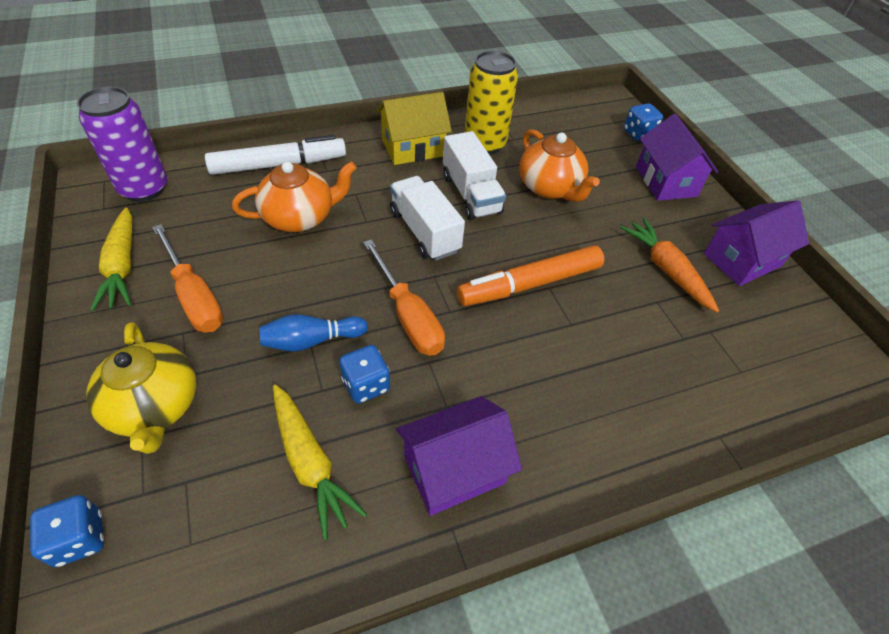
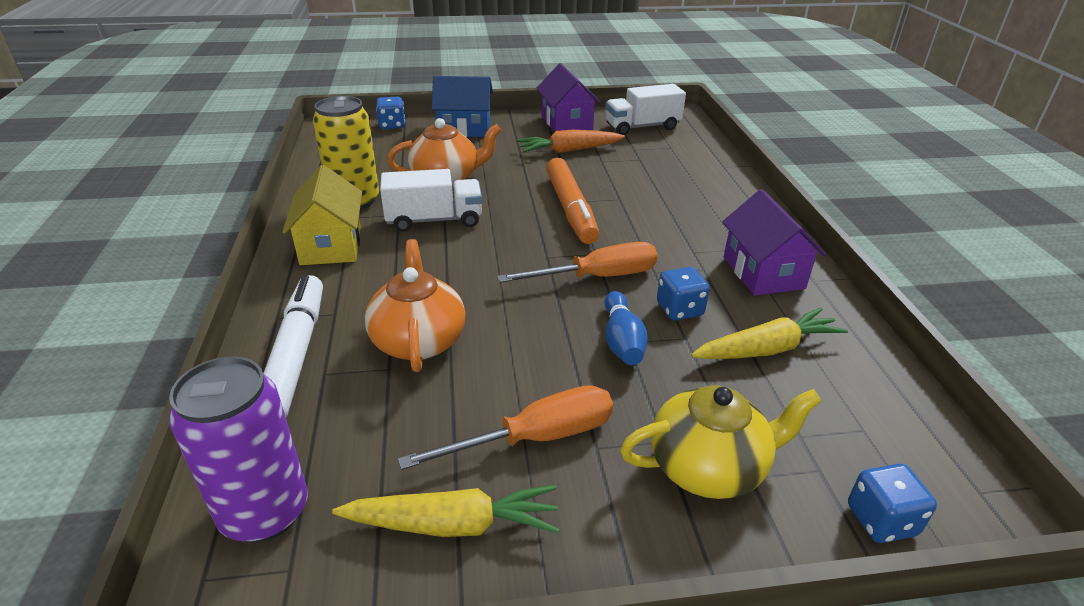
camera: 75 degrees left, 15 degrees down
(424, 232) = (481, 254): white truck -> white truck (642, 127)
(665, 181) = (464, 128): purple house -> blue house

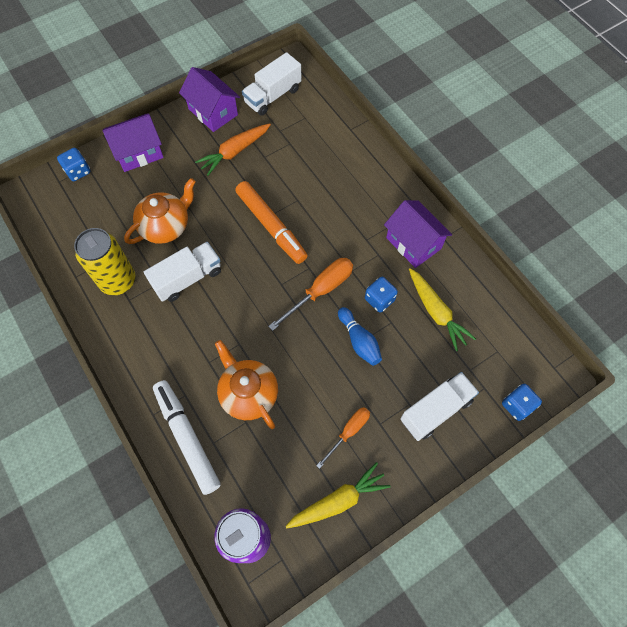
camera: 25 degrees left, 30 degrees up
(331, 245) = (137, 335): yellow house -> none
(464, 128) = (139, 152): blue house -> purple house
(535, 438) = (348, 432): orange screwdriver -> orange screwdriver, size x0.65
(709, 467) = (436, 410): yellow teapot -> white truck
(767, 349) = (436, 312): yellow carrot -> yellow carrot turned 105 degrees clockwise

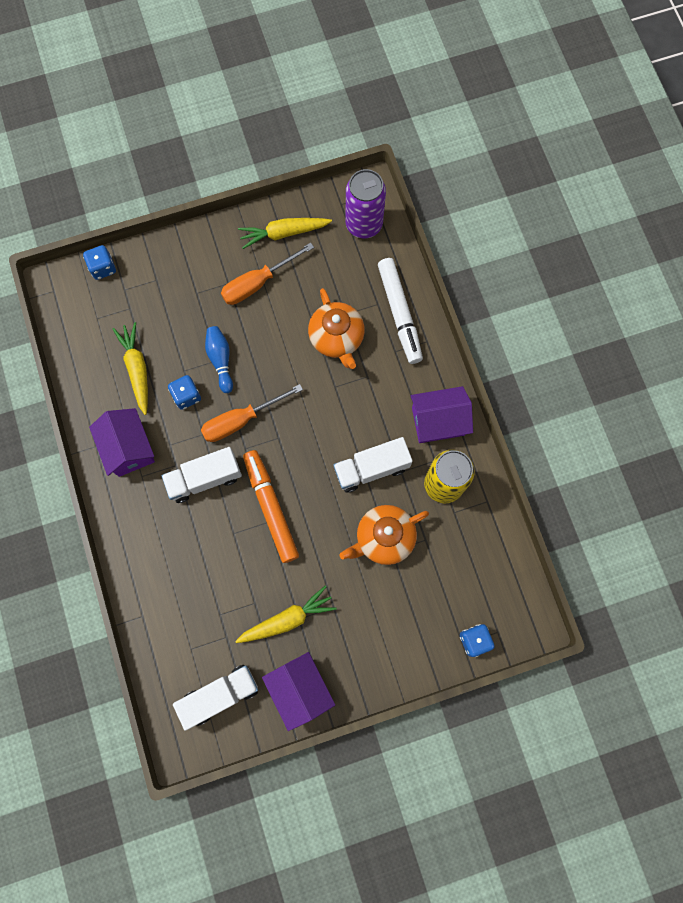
camera: 165 degrees left, 10 degrees up
(139, 152) = (400, 649): purple house -> purple house (438, 421)
(234, 152) = (287, 619): orange carrot -> yellow carrot
(348, 432) = (257, 283): orange screwdriver -> orange screwdriver, size x1.55
(436, 410) = (175, 282): white truck -> white truck (204, 478)

